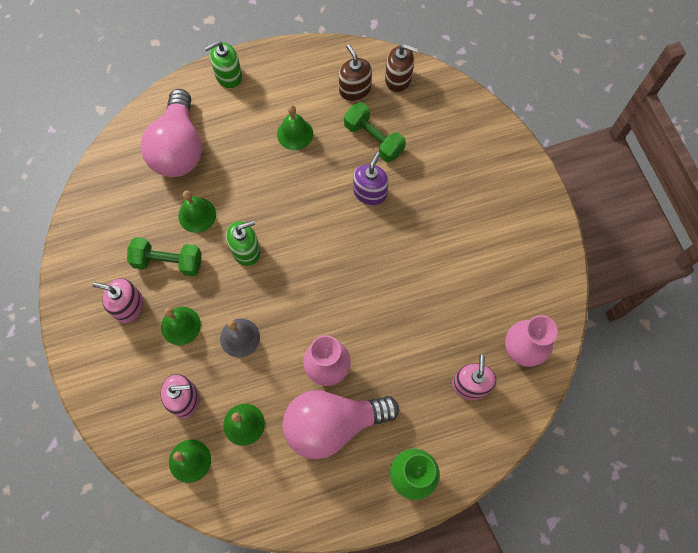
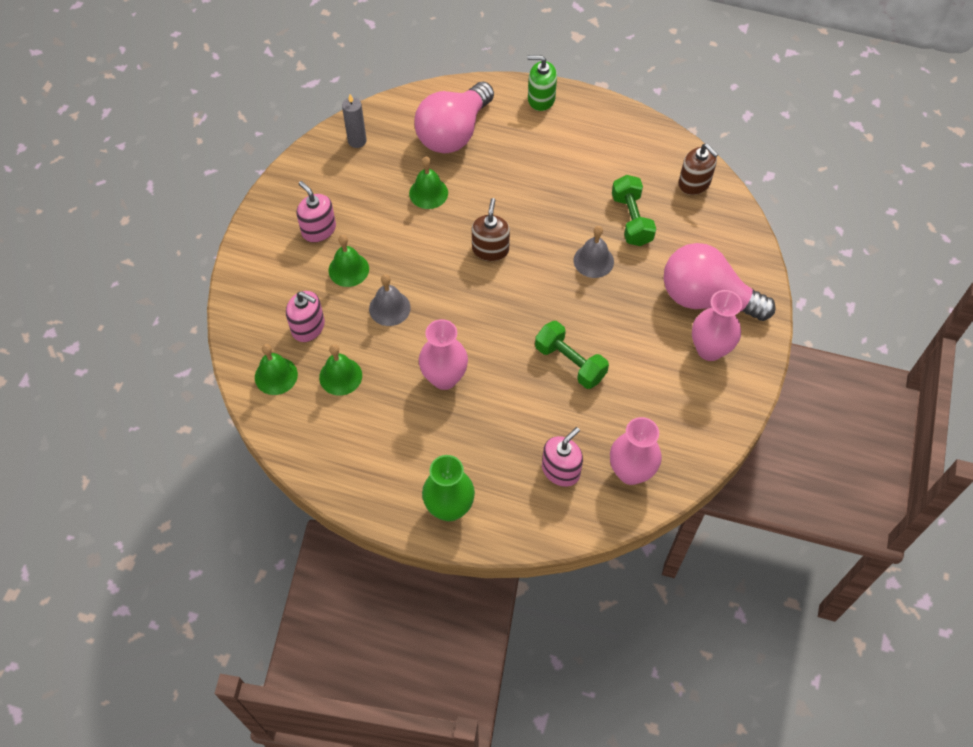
camera: 35 degrees right, 10 degrees down
(102, 205) = (357, 141): none -> grey candle
(168, 262) = (376, 215): green dumbbell -> green dumbbell (570, 363)
(246, 250) = (448, 244): green soap dispenser -> none
(295, 134) = (563, 176): green bell -> none
(333, 424) = (414, 424): pink light bulb -> pink light bulb (706, 298)
(354, 89) = (646, 170): brown soap dispenser -> brown soap dispenser (490, 249)
(370, 192) = (593, 261): purple soap dispenser -> grey bell
(505, 212) = (709, 349): none -> pink vase

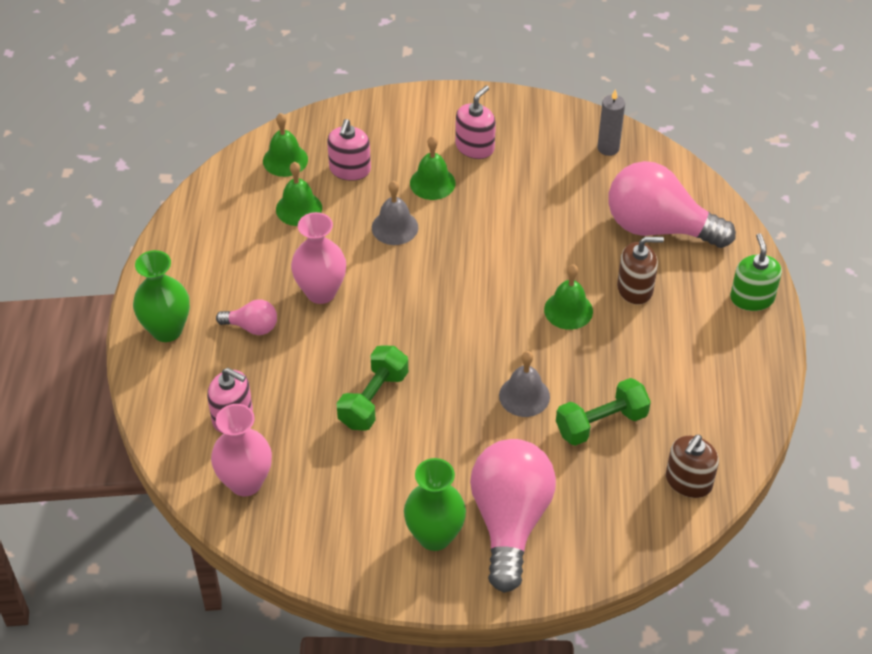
camera: 75 degrees right, 10 degrees down
(428, 193) = (561, 224): green bell -> green bell (568, 310)
(467, 438) = (252, 327): none -> pink light bulb
(490, 249) = (504, 296): brown soap dispenser -> brown soap dispenser (635, 288)
(709, 349) = (434, 536): pink vase -> green vase

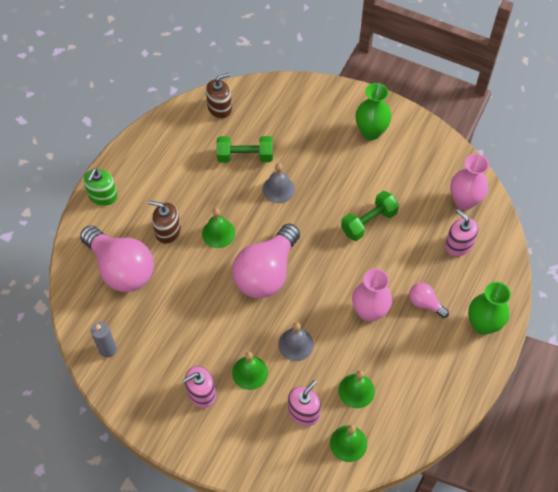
camera: 155 degrees left, 10 degrees up
(510, 521) = (327, 124): pink light bulb -> pink light bulb (266, 273)

